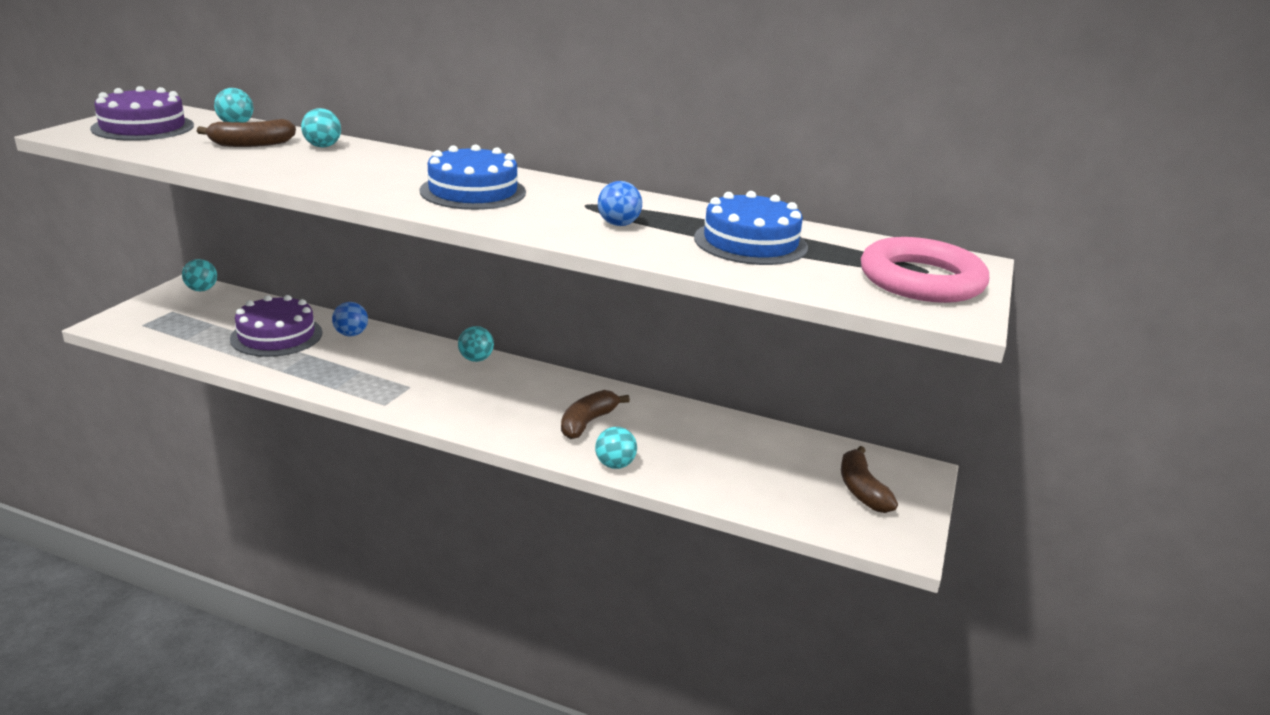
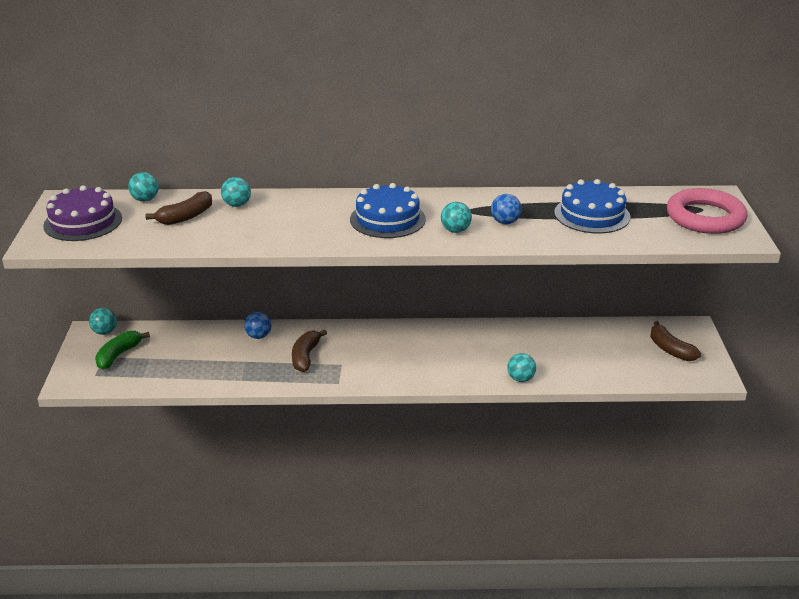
camera: 20 degrees left, 5 degrees up
(188, 313) = (119, 355): none -> green banana
(276, 335) = (206, 353): purple cake -> none
(476, 359) = (364, 330): turquoise ball -> turquoise ball (455, 230)
(587, 422) = (479, 355): brown banana -> brown banana (306, 356)

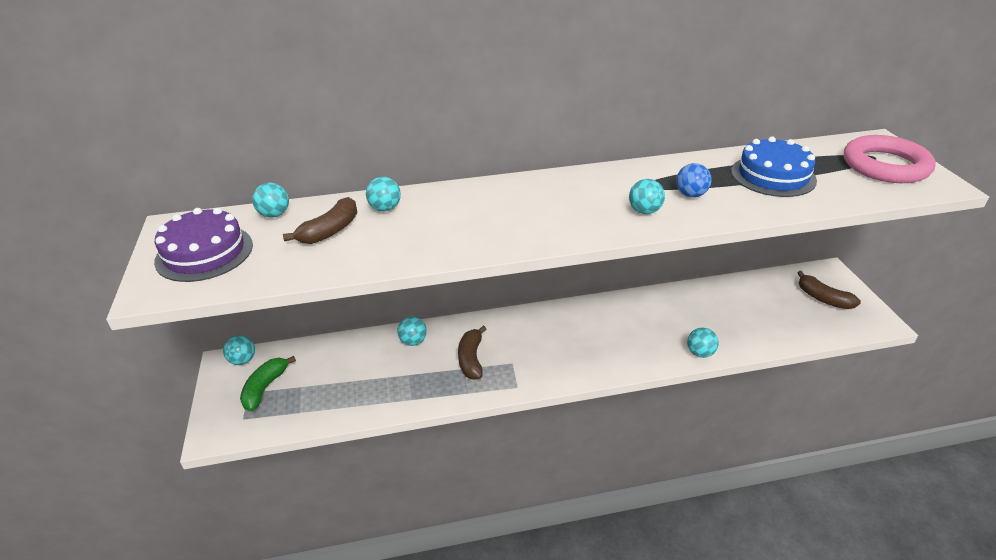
camera: 10 degrees left, 5 degrees up
(258, 336) = (413, 341): blue ball -> turquoise ball
(387, 219) = (563, 206): blue cake -> none

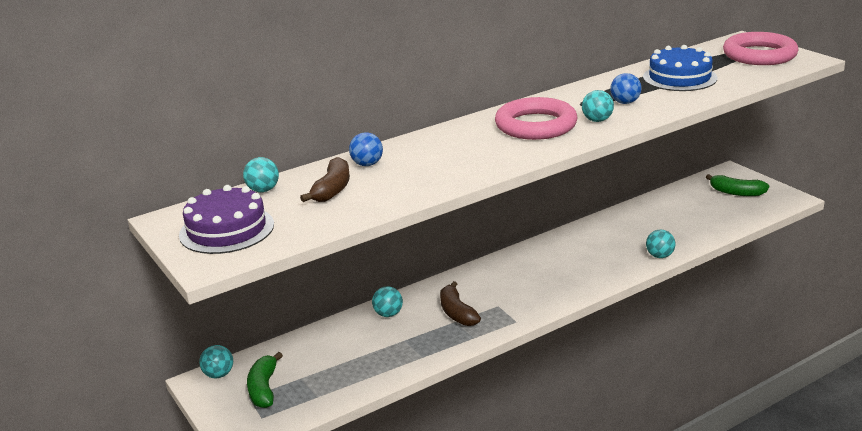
camera: 20 degrees left, 10 degrees down
(385, 208) = (367, 164): turquoise ball -> blue ball
(577, 202) = (536, 125): none -> pink ring
(823, 298) = (736, 192): brown banana -> green banana

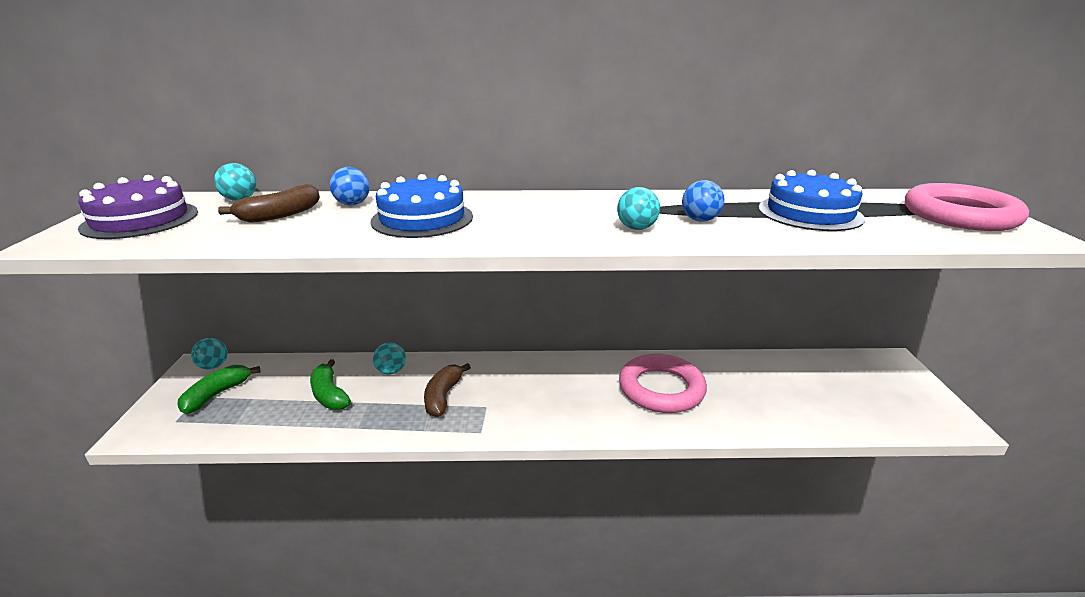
camera: 30 degrees right, 0 degrees up
(446, 158) = (422, 219): none -> blue cake
(536, 125) = (563, 215): pink ring -> pink ring (661, 389)
(659, 256) = (711, 426): turquoise ball -> none
(736, 192) = (881, 387): green banana -> green banana (329, 394)

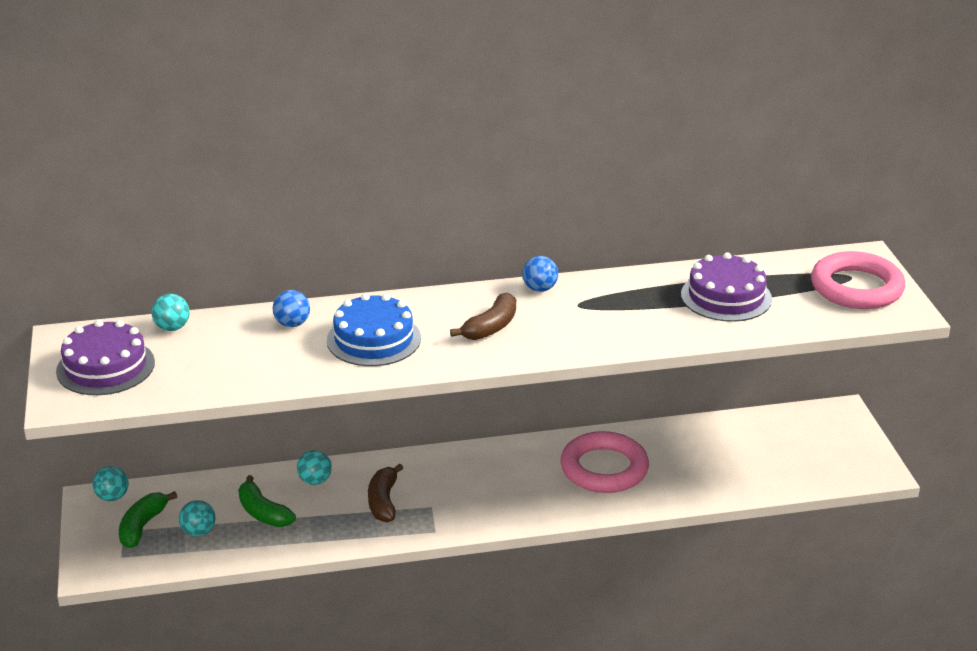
camera: 10 degrees left, 5 degrees up
(280, 215) = (234, 347): brown banana -> brown banana (491, 327)
(636, 228) = (572, 334): turquoise ball -> turquoise ball (199, 532)
(700, 220) = (627, 317): blue ball -> blue ball (540, 289)
(809, 213) = (726, 296): blue cake -> purple cake

